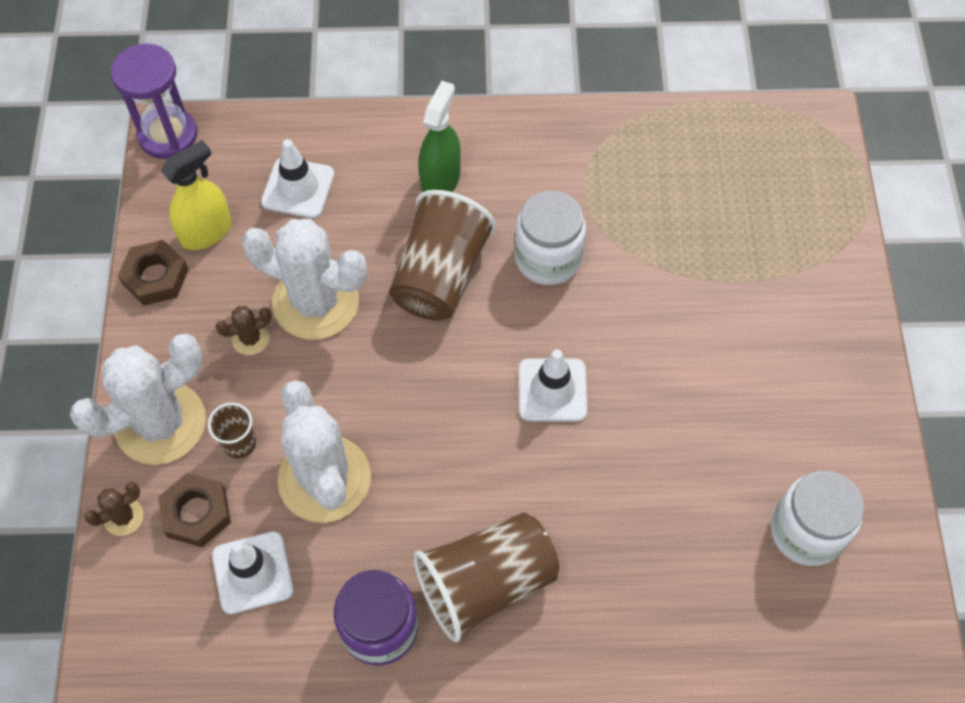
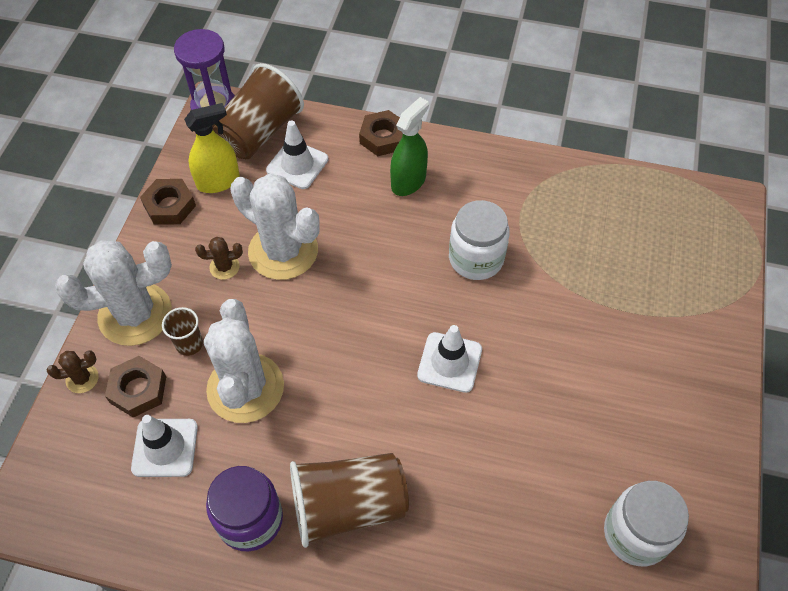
camera: 15 degrees right, 5 degrees down
(393, 129) = (383, 137): none -> brown nut
(440, 275) = (386, 252): brown cup -> brown cup (259, 132)

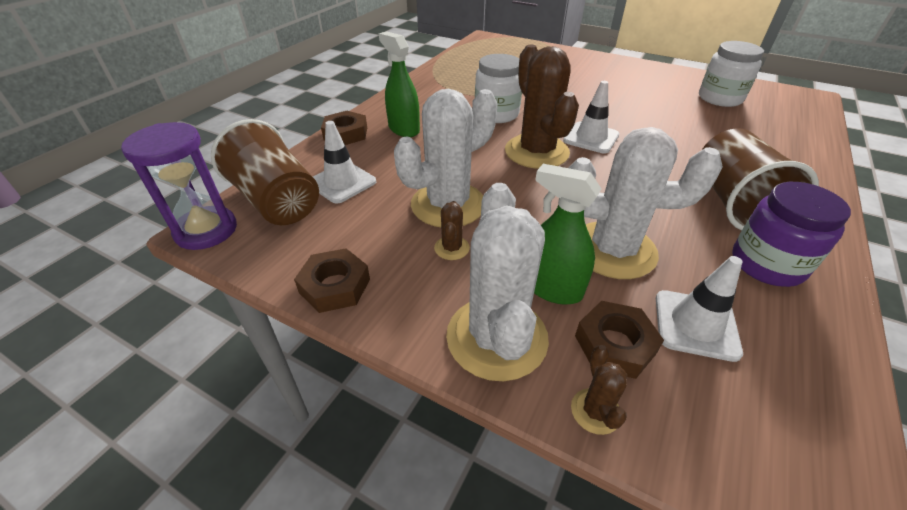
camera: 75 degrees left, 15 degrees down
(189, 344) = (552, 288): brown cup -> green spray bottle
(218, 181) = (325, 239): yellow spray bottle -> none
(399, 310) = (536, 152): none -> brown cactus

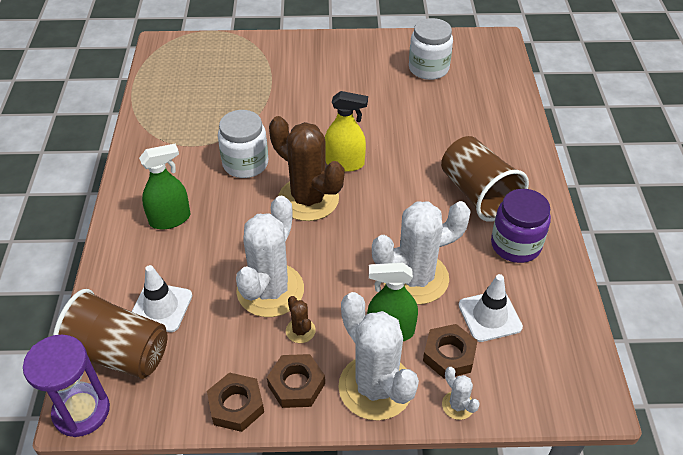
camera: 30 degrees left, 5 degrees up
(346, 133) = (116, 248): brown nut -> brown nut (296, 384)
(404, 129) = (170, 219): green spray bottle -> green spray bottle turned 135 degrees clockwise
(591, 138) = (345, 163): white traffic cone -> yellow spray bottle
(595, 411) = (458, 405): brown cactus -> white cactus

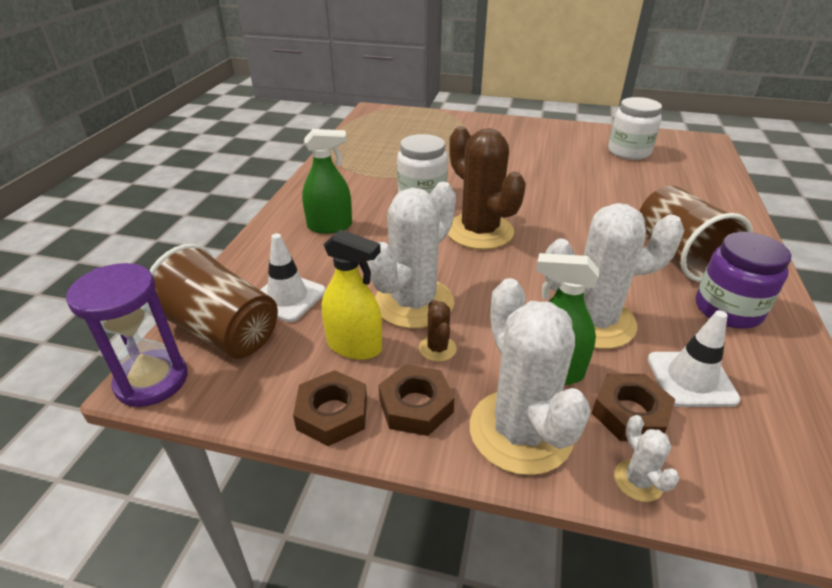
camera: 15 degrees right, 10 degrees down
(345, 163) = (526, 209): yellow spray bottle -> yellow spray bottle (354, 346)

